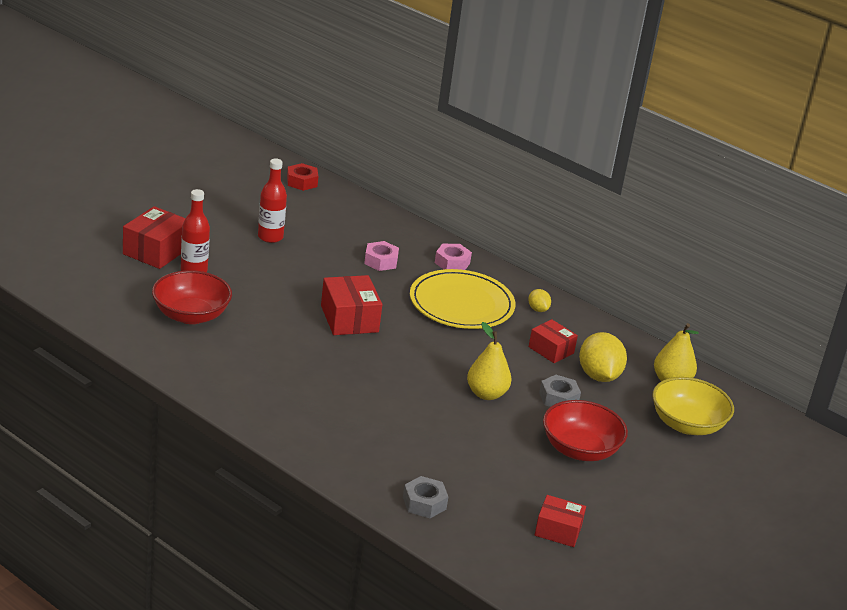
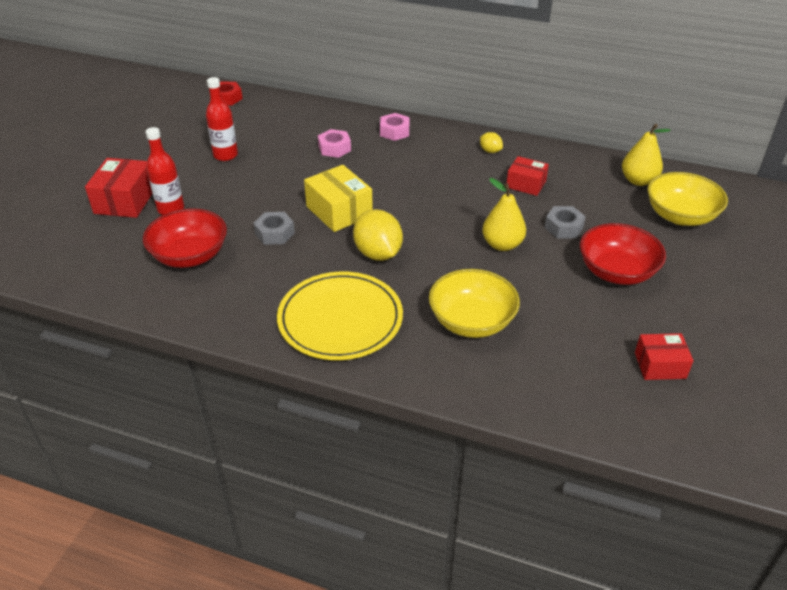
camera: 15 degrees left, 10 degrees up
(349, 319) = (339, 211): red box -> yellow box
(411, 444) = (472, 321): none -> yellow bowl
(424, 503) = (524, 383): grey nut -> grey nut (275, 233)
(461, 304) = (426, 166): yellow plate -> yellow plate (340, 319)
(598, 376) = (580, 195): yellow lemon -> yellow lemon (378, 253)

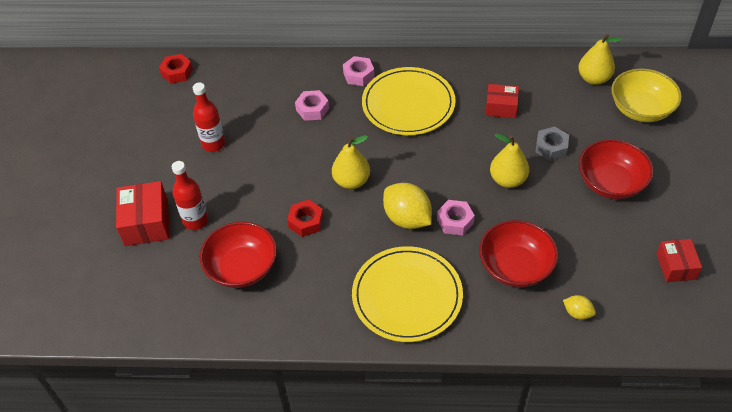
camera: 15 degrees left, 10 degrees up
(275, 233) = (306, 222): grey nut -> red nut
(339, 211) = (351, 181): yellow box -> yellow pear
(427, 267) = (455, 221): none -> pink nut
(431, 163) = (408, 104): none -> yellow plate
(472, 321) = (515, 267): yellow bowl -> red bowl
(490, 151) = (454, 77): yellow lemon -> yellow lemon (577, 313)
(660, 365) = (676, 266): red box -> red box turned 75 degrees counterclockwise

